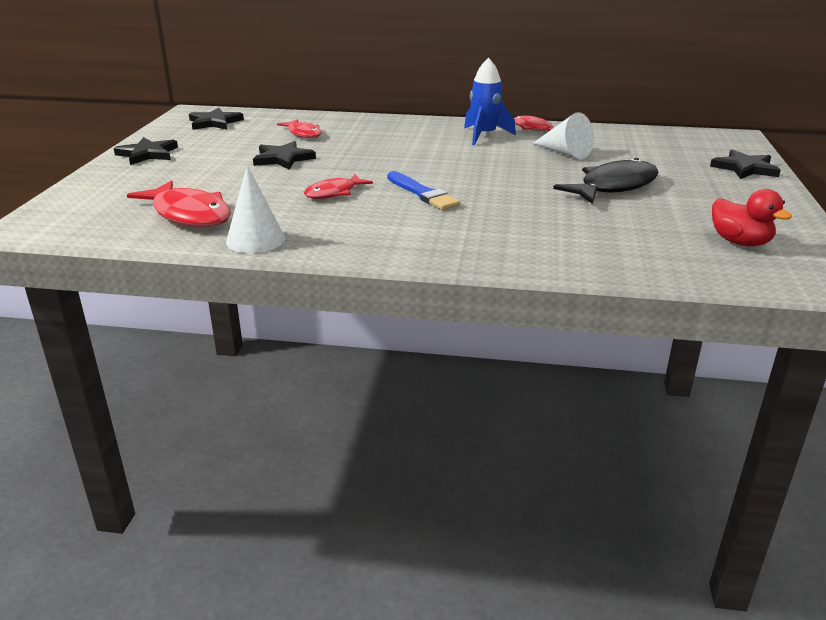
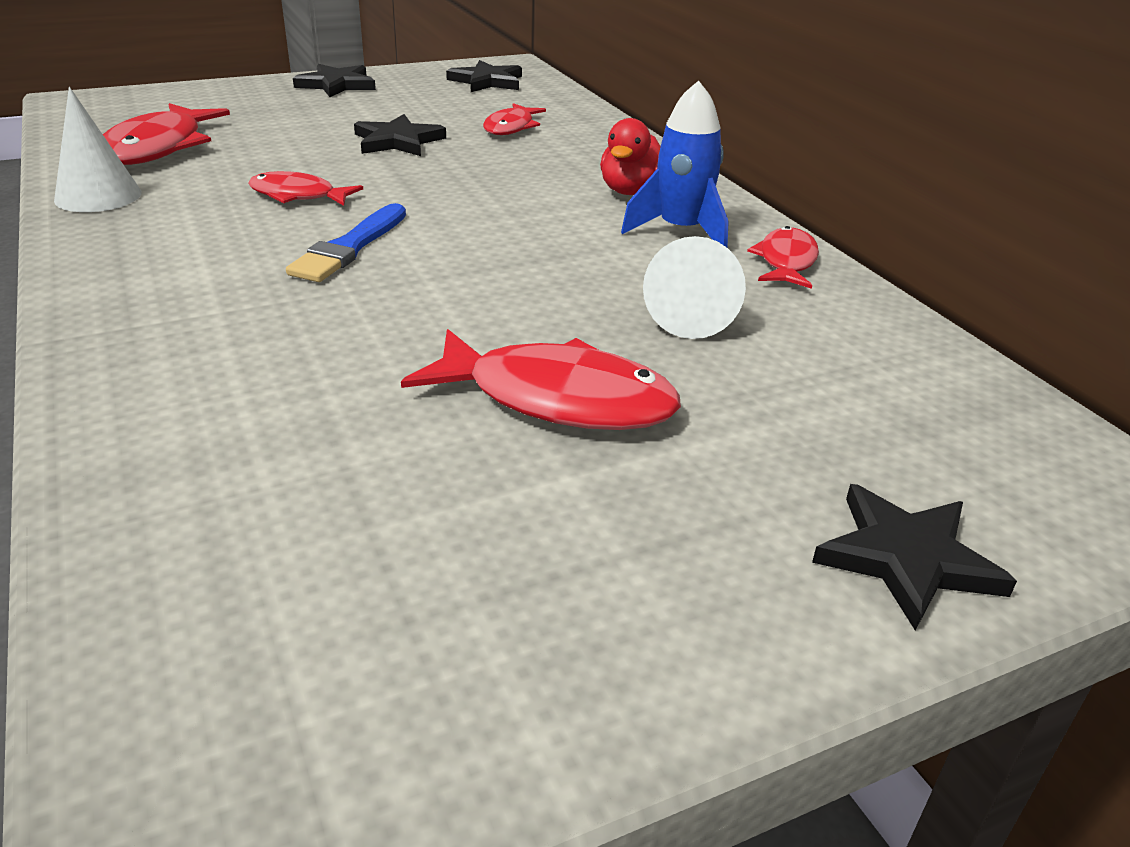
camera: 55 degrees right, 5 degrees up
(613, 187) = (558, 399): black fish -> red fish
(740, 242) = (359, 626): red duck -> red duck (631, 191)

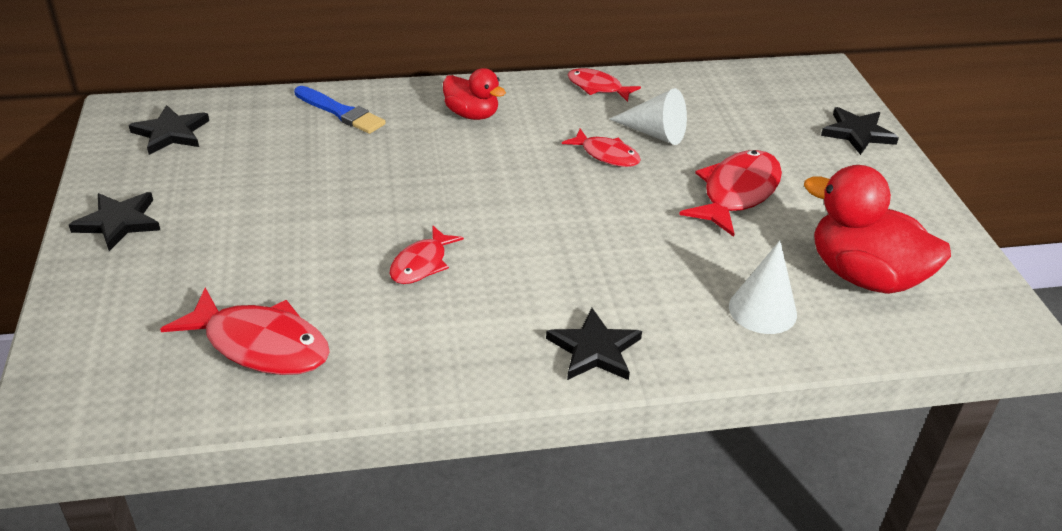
camera: 75 degrees left, 5 degrees up
(98, 196) = (377, 378): white cone -> white cone (762, 310)
(332, 563) = (864, 276): none -> red duck
(349, 247) = (530, 245): blue brush -> blue brush (341, 112)
(398, 141) = (315, 202): black star -> black star (594, 350)
(511, 127) = (311, 141): red fish -> red fish (606, 155)
(681, 231) = (545, 111): blue rocket -> none

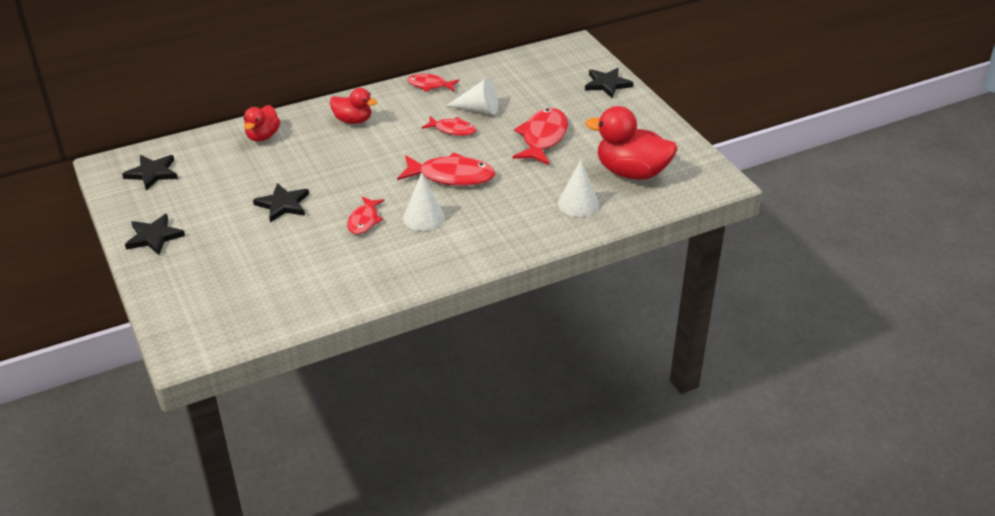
camera: 15 degrees left, 0 degrees up
(261, 345) = (289, 286): red fish -> red fish (452, 176)
(341, 112) = (263, 136): blue brush -> red duck
(512, 279) = (423, 217): none -> white cone
(594, 350) = (488, 246): black star -> black star (283, 204)

